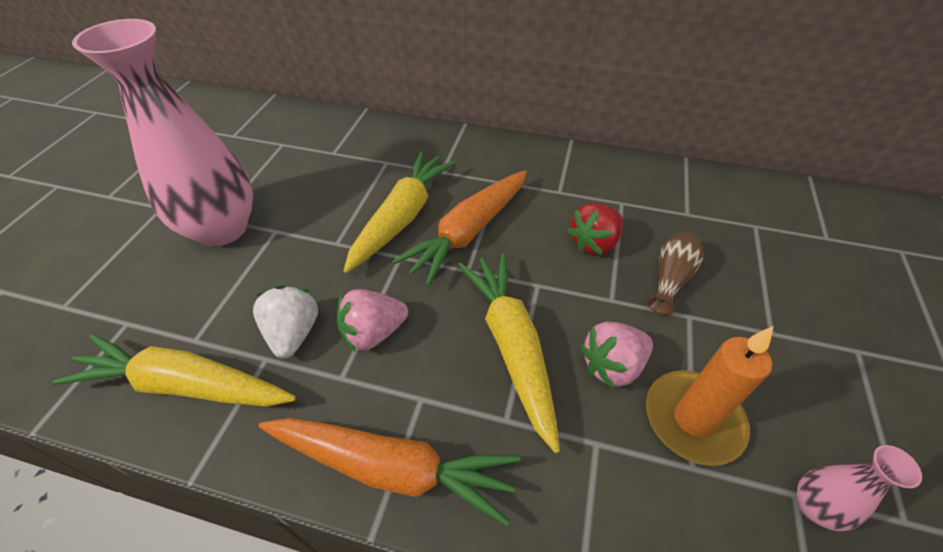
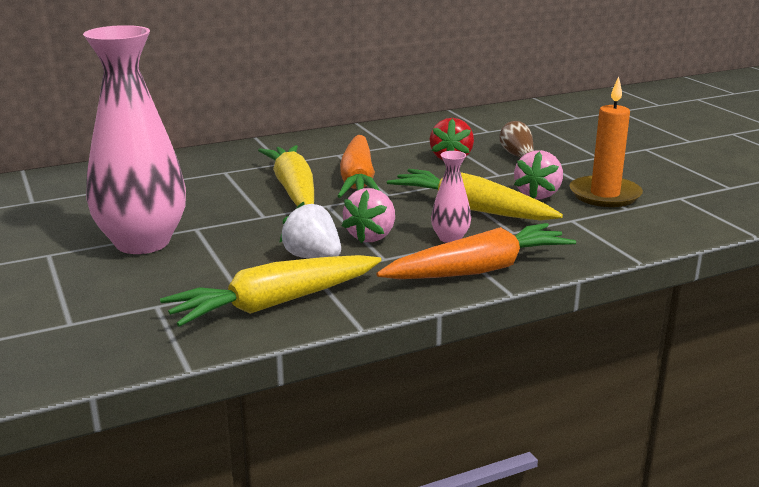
camera: 40 degrees left, 25 degrees down
(814, 507) = (692, 197): pink vase -> pink vase (450, 238)

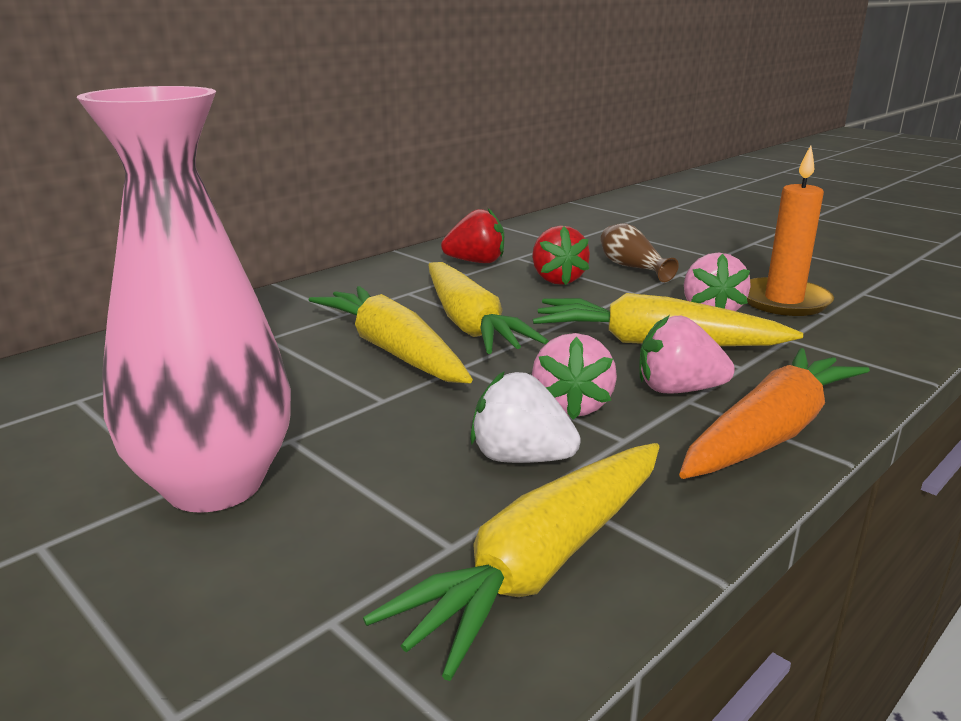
camera: 20 degrees left, 0 degrees up
(358, 180) = (469, 324): orange carrot -> yellow carrot
(405, 138) = (476, 262): none -> red strawberry
(450, 238) = (678, 390): pink vase -> pink strawberry

